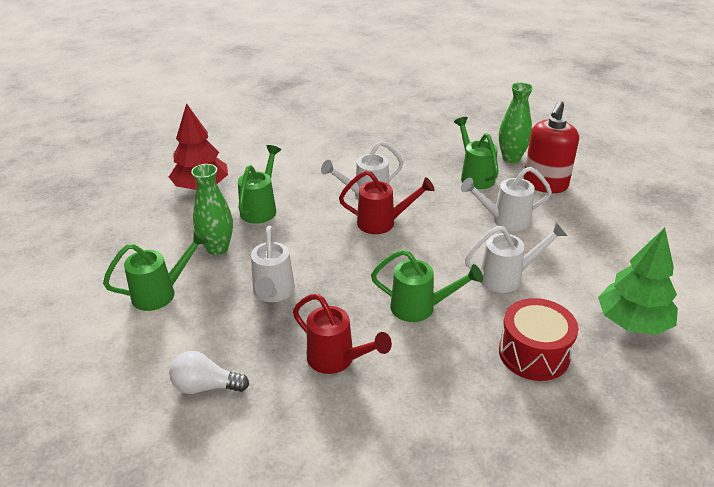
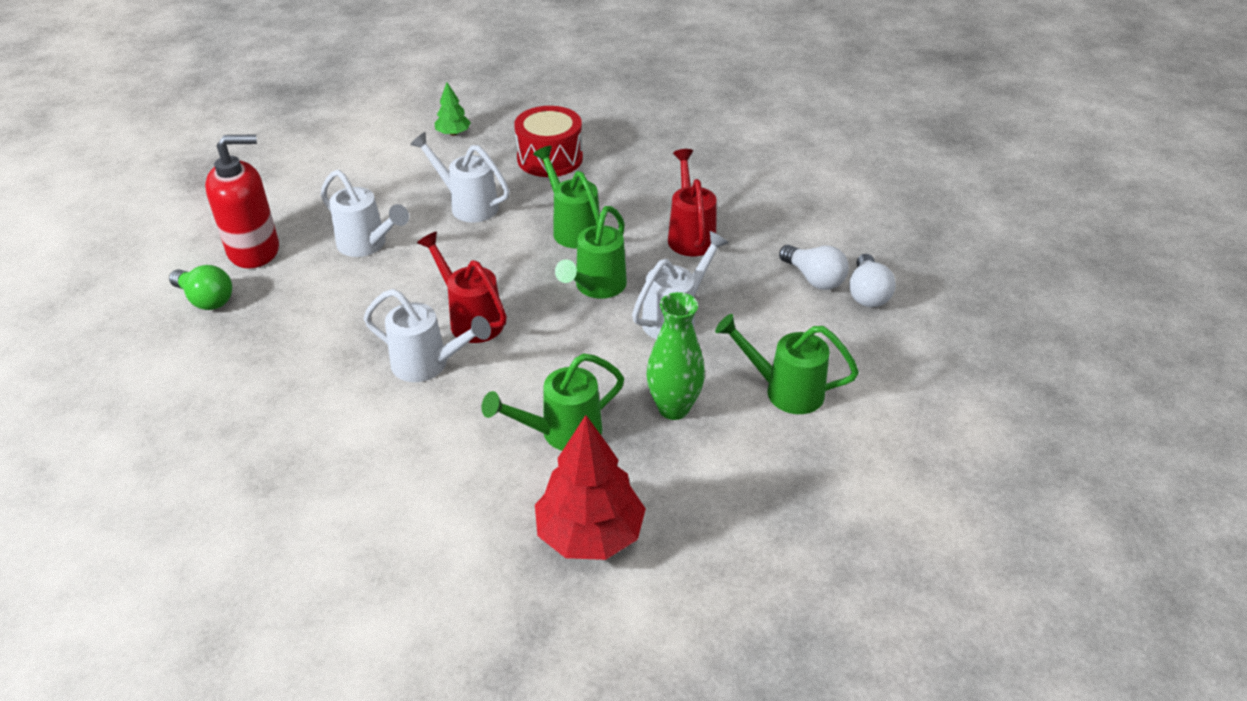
camera: 135 degrees left, 5 degrees up
(152, 401) = (867, 294): none -> white light bulb
(474, 176) = (285, 306): green watering can -> green watering can (596, 288)
(511, 158) = (206, 300): green vase -> green light bulb
(632, 323) = (453, 133): green tree -> green tree, size x0.51

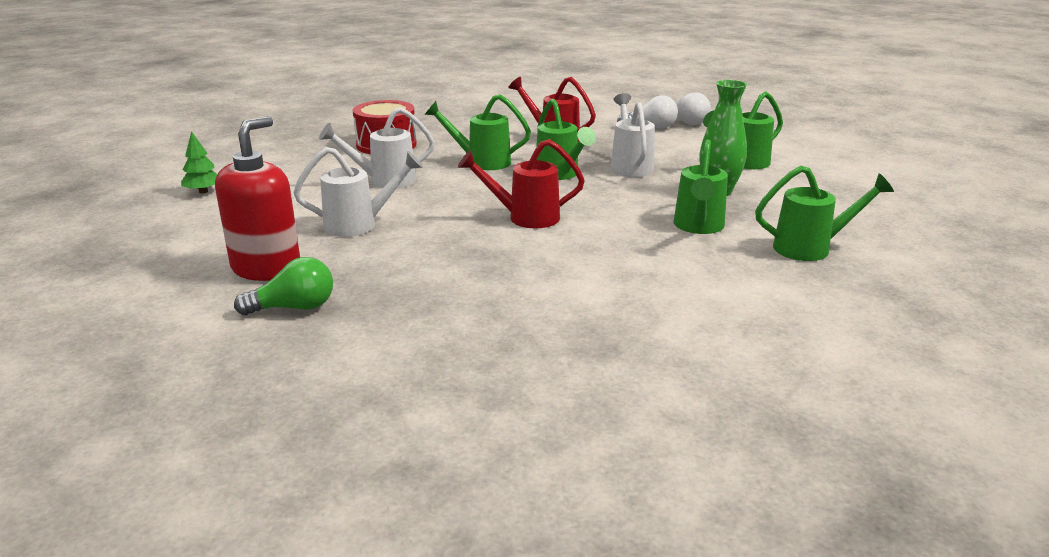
camera: 50 degrees left, 15 degrees down
(429, 365) = (554, 245): white watering can -> none
(453, 133) = (282, 160): green tree -> green tree (203, 191)
(590, 534) = (811, 248): red tree -> green watering can

